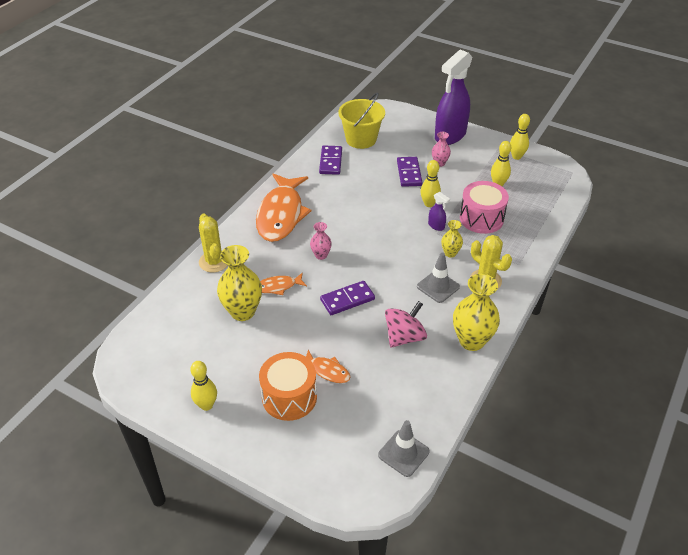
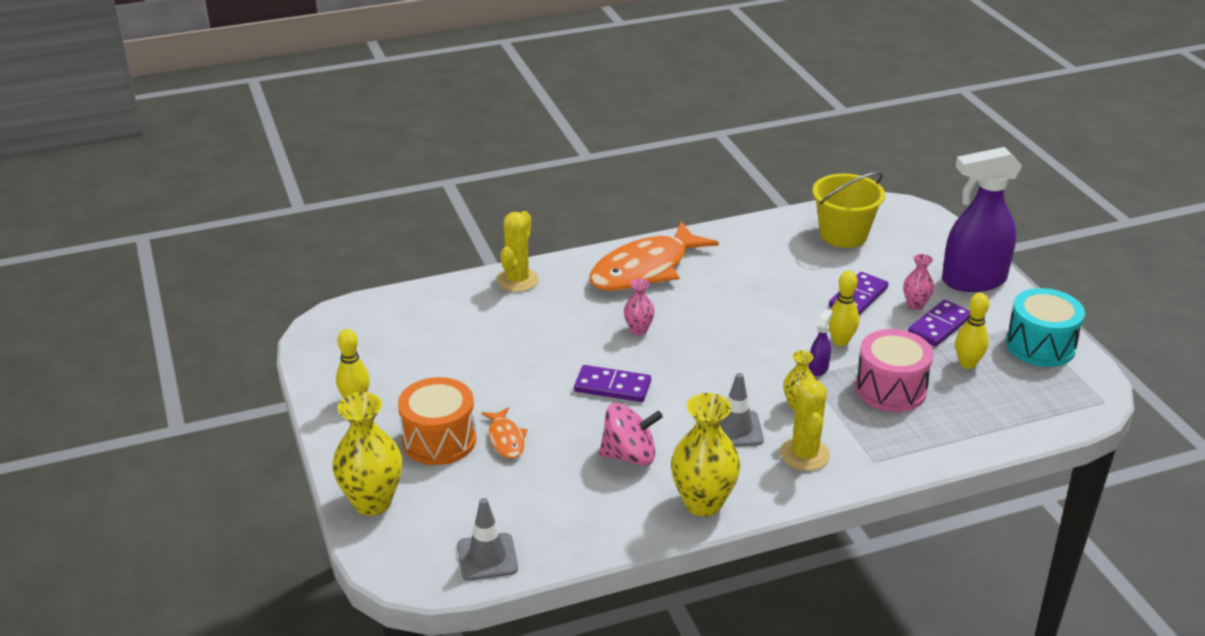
camera: 40 degrees right, 10 degrees down
(242, 312) = (489, 340): yellow vase -> yellow vase (372, 502)
(278, 286) = (554, 336): orange fish -> none
(331, 162) = (773, 242): purple domino -> purple domino (939, 326)
(436, 226) = (818, 368): purple spray bottle -> purple spray bottle turned 150 degrees counterclockwise
(516, 156) = (1040, 346): yellow bowling pin -> turquoise drum

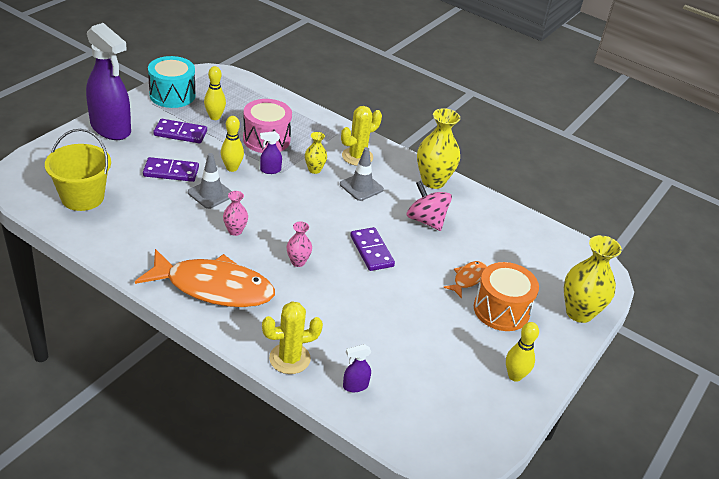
camera: 130 degrees left, 5 degrees up
(451, 302) = (355, 386): none -> purple spray bottle
(487, 557) = (557, 244): grey traffic cone -> grey traffic cone (210, 194)
(915, 305) = (161, 146): pink vase -> pink vase (235, 231)

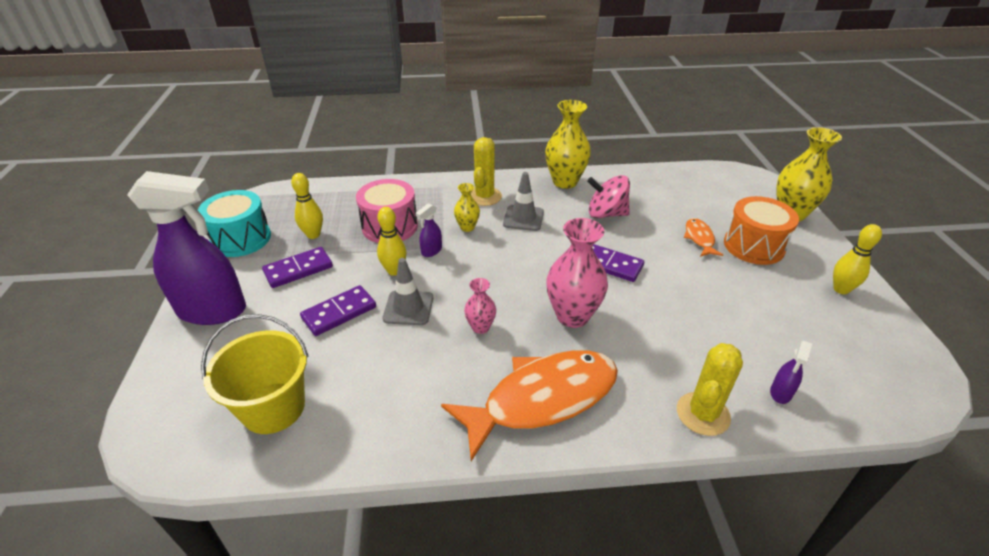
camera: 35 degrees left, 0 degrees up
(298, 262) = (572, 316): pink vase -> pink vase, size x1.90

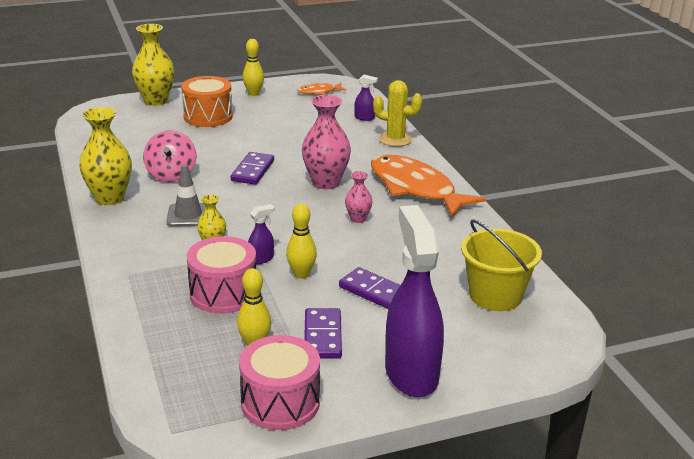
camera: 105 degrees left, 10 degrees down
(241, 239) = (280, 402): turquoise drum -> pink drum
(298, 269) = (322, 336): purple domino -> purple domino turned 45 degrees clockwise
(408, 308) = (351, 256): grey traffic cone -> none
(431, 251) = (261, 259): purple spray bottle -> purple spray bottle turned 60 degrees counterclockwise
(484, 196) = (147, 242): yellow cactus -> none
(699, 238) = (202, 135): orange fish -> orange fish (319, 92)

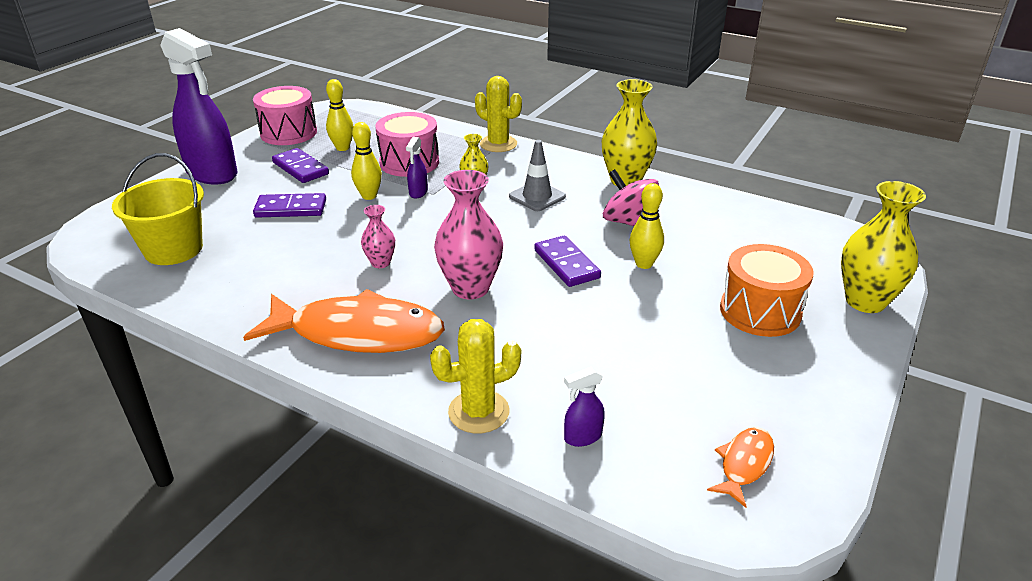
camera: 140 degrees right, 5 degrees up
(122, 275) = (498, 144): none -> yellow cactus
(253, 93) = (809, 392): yellow bowling pin -> yellow bowling pin (644, 264)

